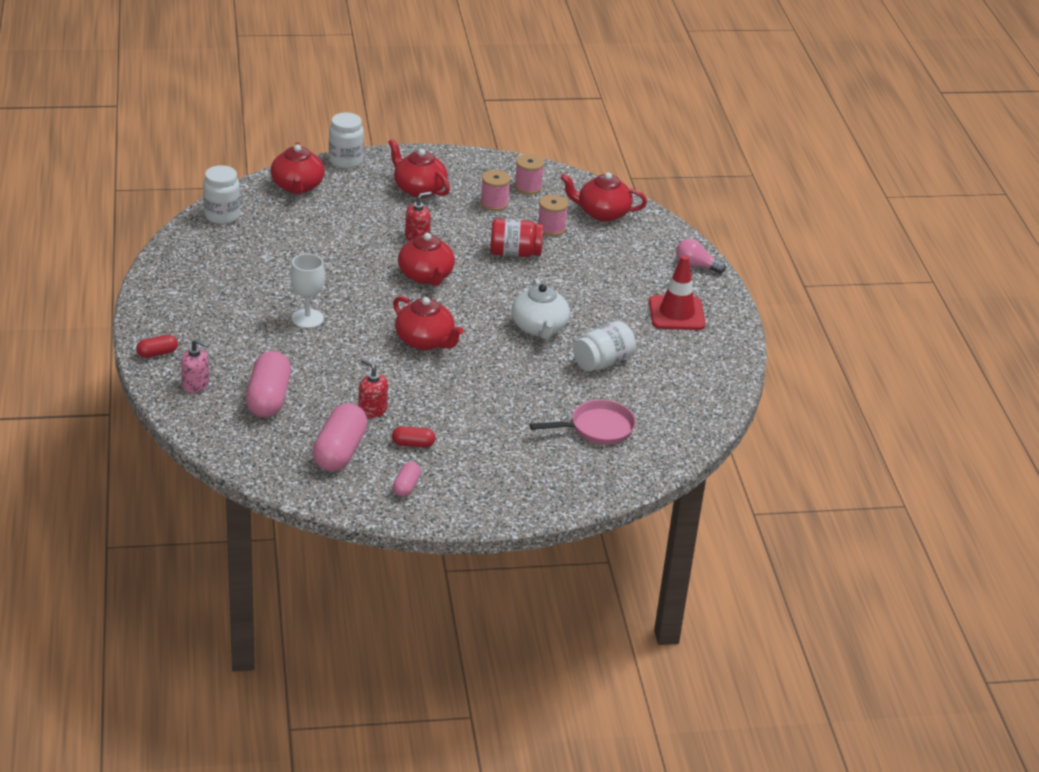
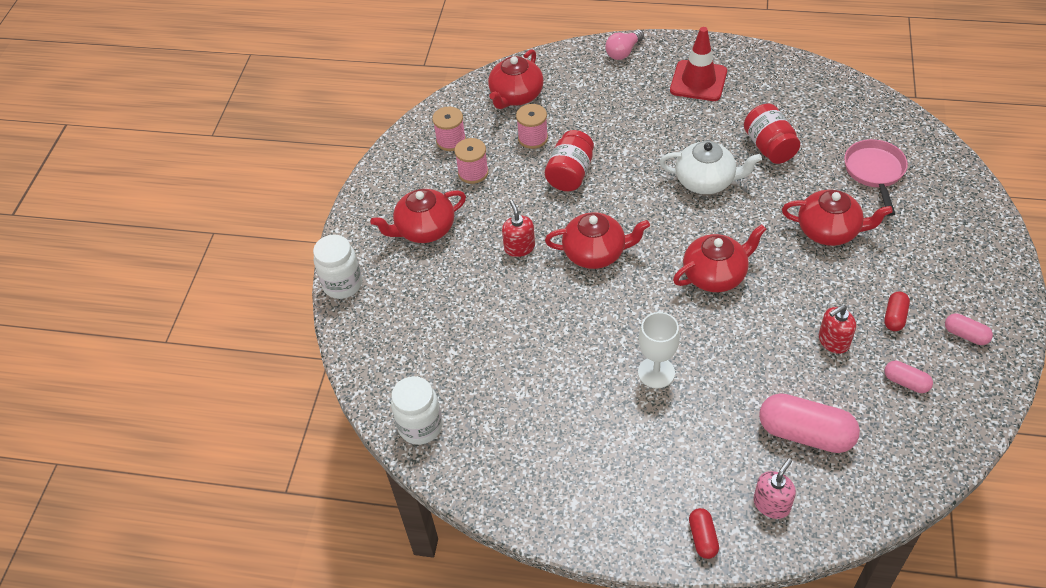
camera: 65 degrees left, 15 degrees up
(297, 186) = (381, 339): red teapot -> red teapot (829, 231)
(340, 452) = (906, 382): pink capsule -> pink capsule, size x0.50
(602, 362) = (769, 147): white jar -> red jar

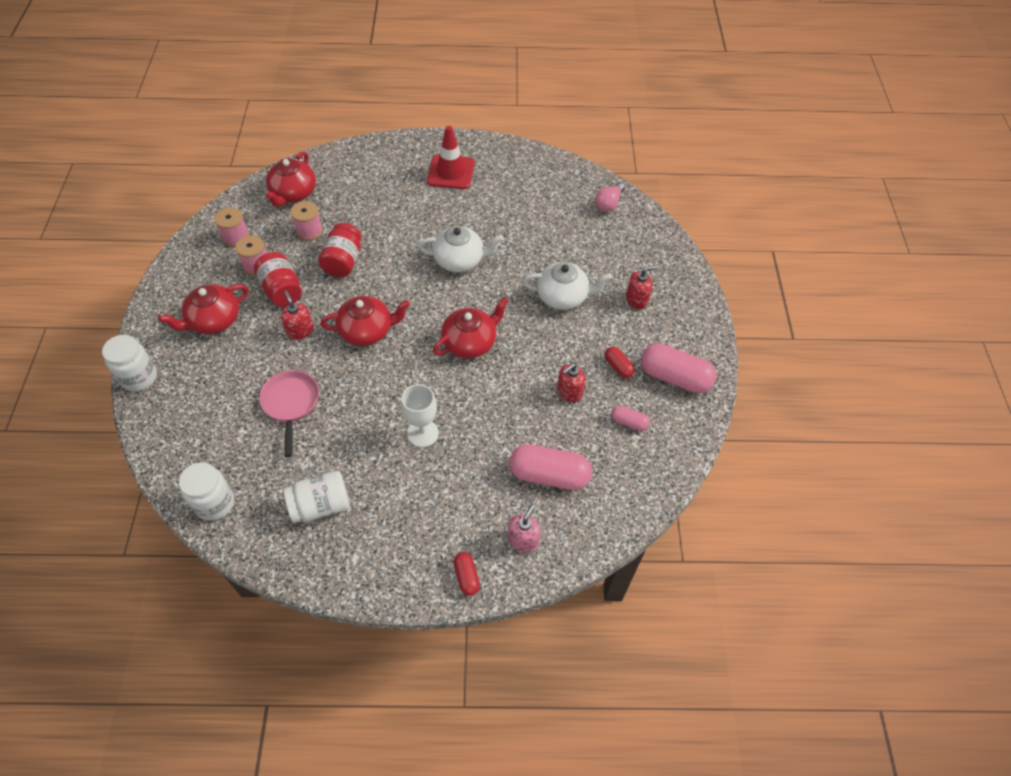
camera: 15 degrees left, 5 degrees up
(537, 441) = (321, 505): none -> white jar
(623, 52) = (386, 149): pink light bulb -> pink light bulb (609, 203)
(769, 147) = (511, 227): red jar -> red jar (282, 290)
(829, 231) = (563, 296): red teapot -> white teapot
(874, 172) = (598, 243): pink pan -> pink pan (291, 404)
(894, 317) = (618, 367): red capsule -> red capsule turned 45 degrees counterclockwise
(921, 240) = (637, 299): none -> red soap dispenser
(965, 335) = (674, 377): pink capsule -> pink capsule, size x1.99

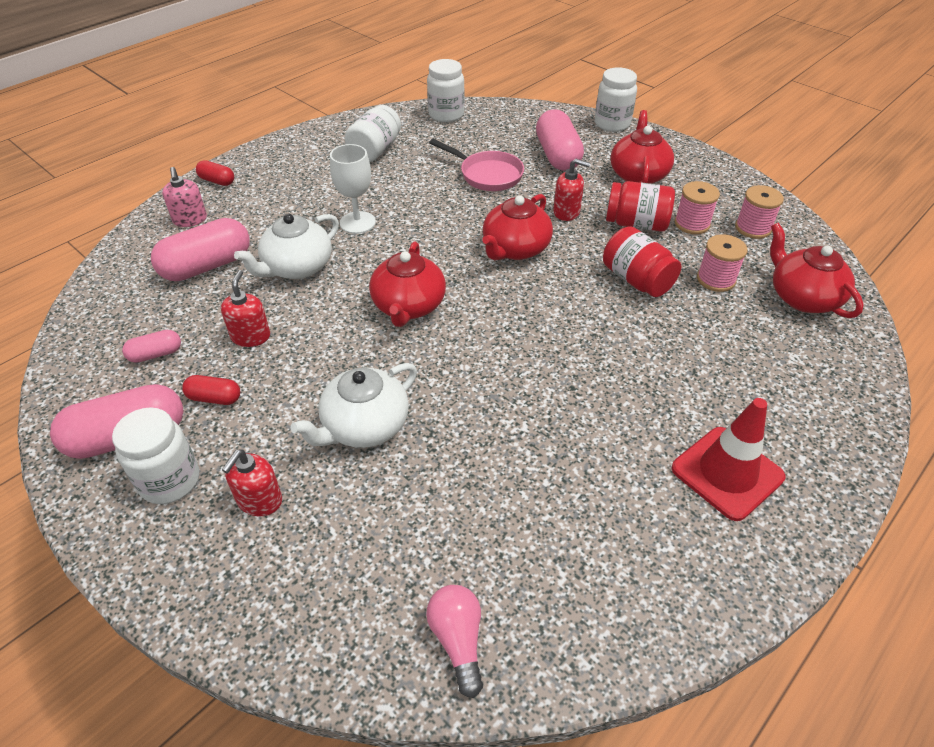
camera: 135 degrees right, 10 degrees down
(224, 381) = (557, 156): none -> pink capsule
(460, 260) = (535, 371): white teapot -> white teapot (297, 267)
(668, 338) = (170, 481): none -> white jar

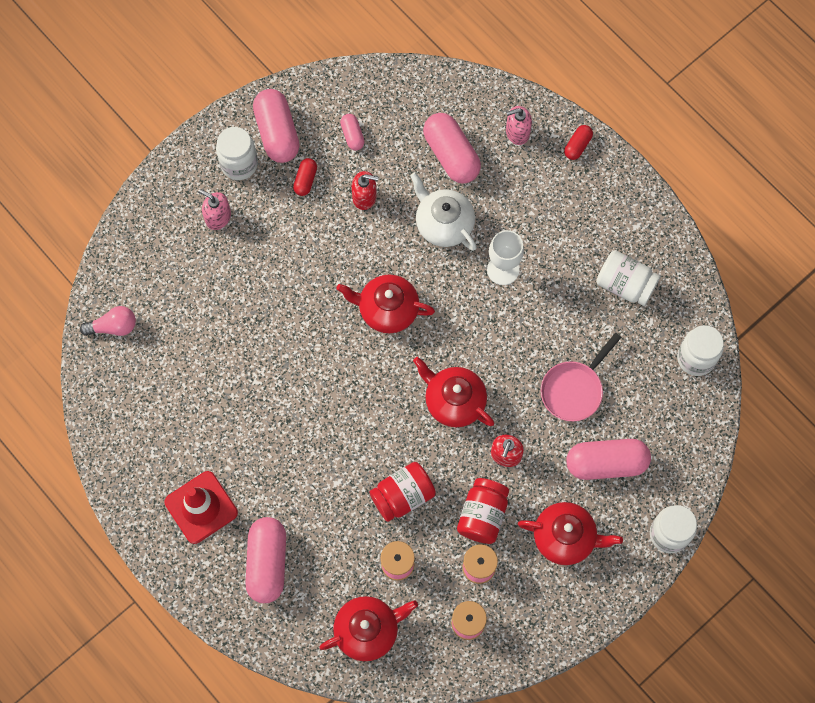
camera: 95 degrees right, 25 degrees up
(259, 500) = (218, 217): red soap dispenser -> pink soap dispenser
(364, 426) = (269, 277): white teapot -> none
(770, 392) = (267, 563): none -> pink capsule

